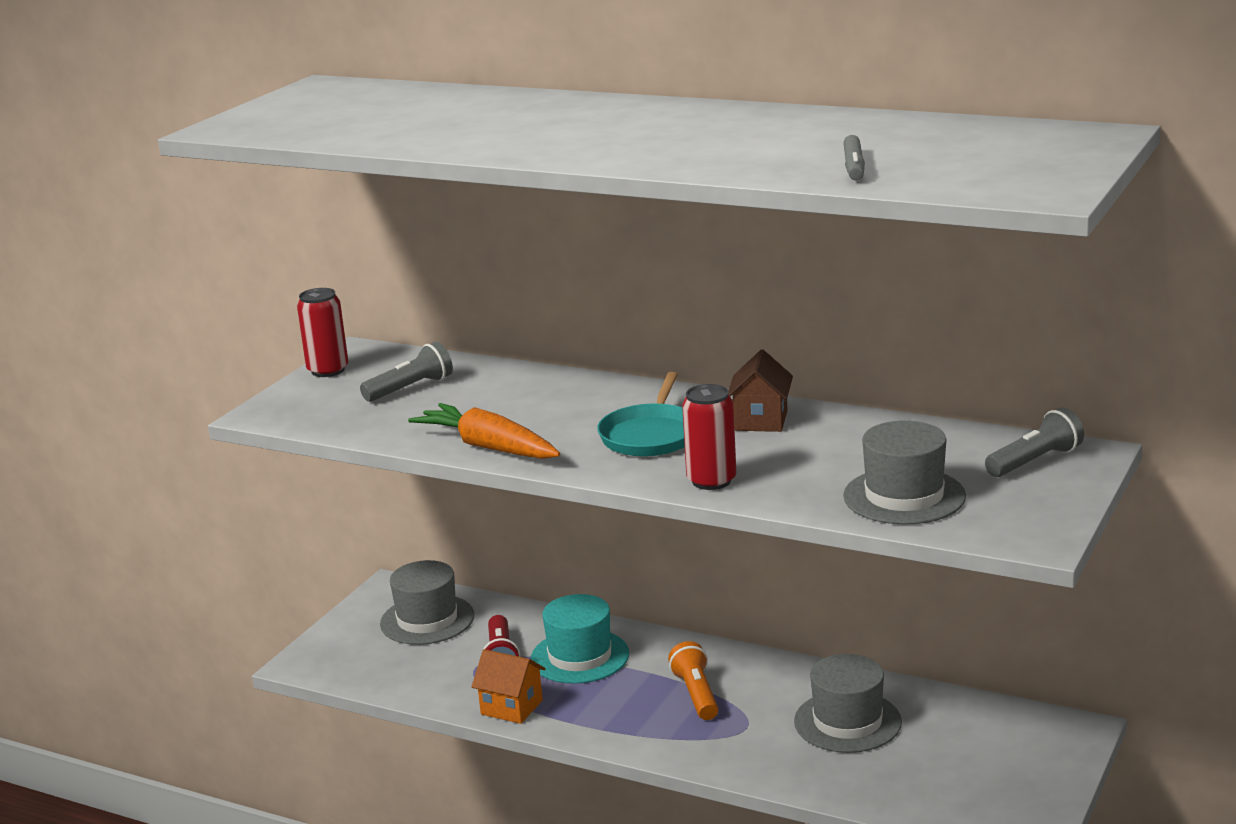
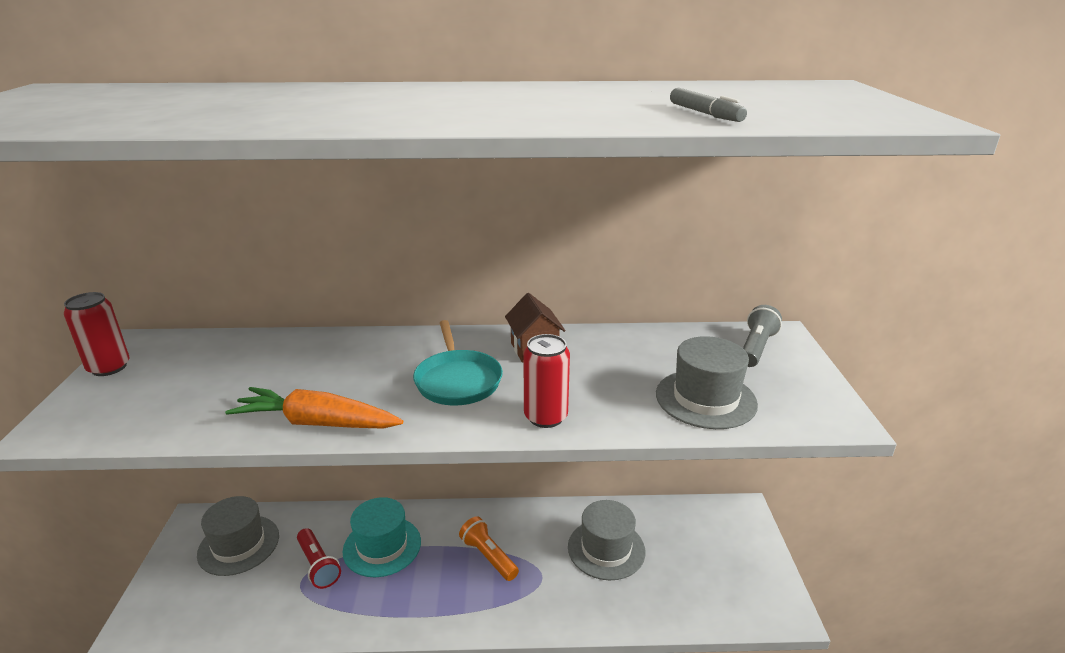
camera: 30 degrees left, 5 degrees up
(410, 388) = (204, 372): grey flashlight -> none
(511, 707) = (350, 617): orange house -> none

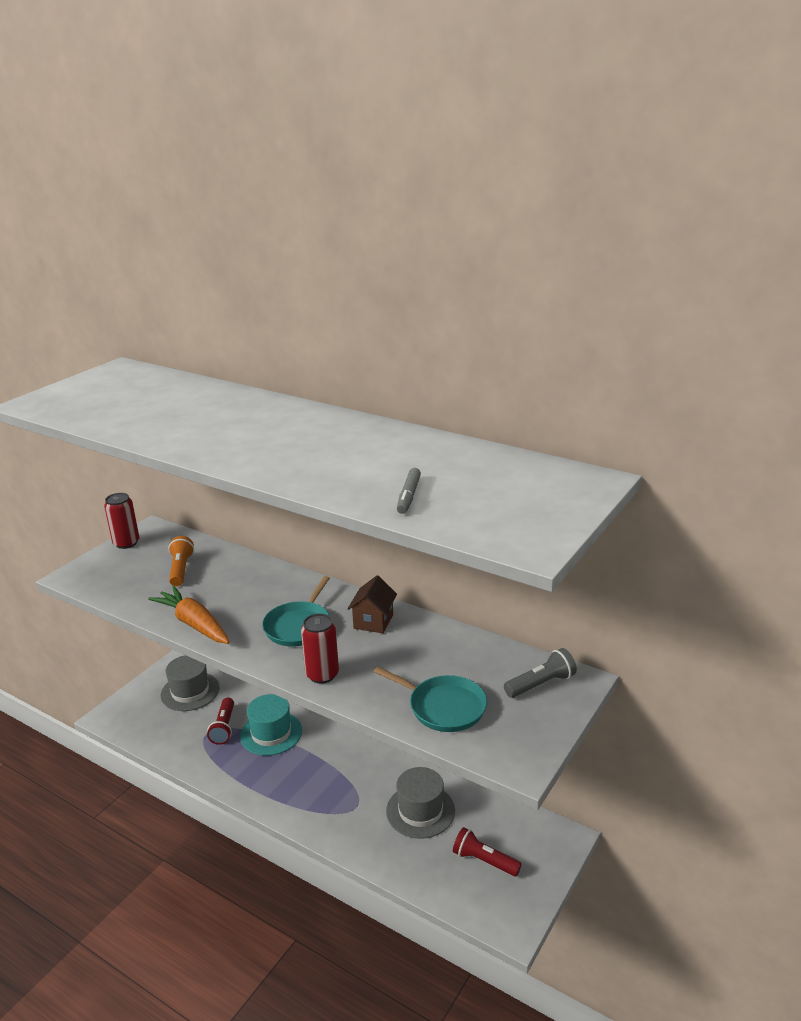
camera: 35 degrees right, 0 degrees up
(488, 556) = (332, 774): orange flashlight -> orange flashlight (180, 569)
(704, 565) = (484, 861): none -> red flashlight
(705, 399) = (443, 707): grey hat -> turquoise pan

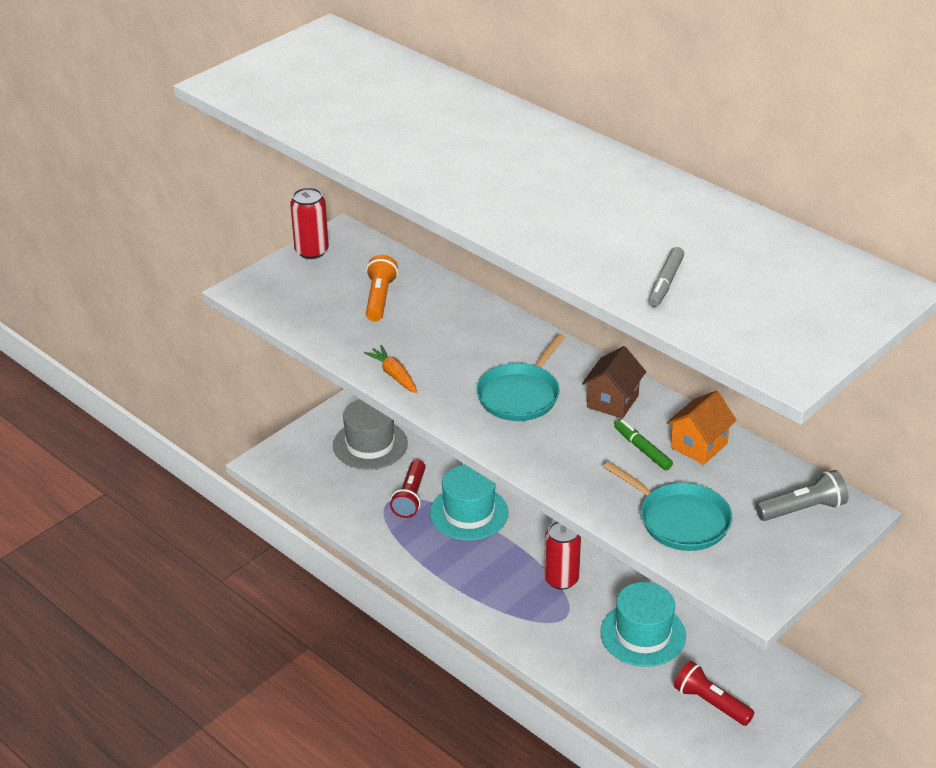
camera: 10 degrees right, 10 degrees up
(194, 624) = (394, 375): orange carrot -> orange carrot, size x0.56
(322, 674) = (542, 461): red can -> red can (561, 579)
(403, 655) = (642, 449): none -> green marker
(420, 811) = (643, 634): grey hat -> turquoise hat
(447, 646) = (698, 445): none -> orange house

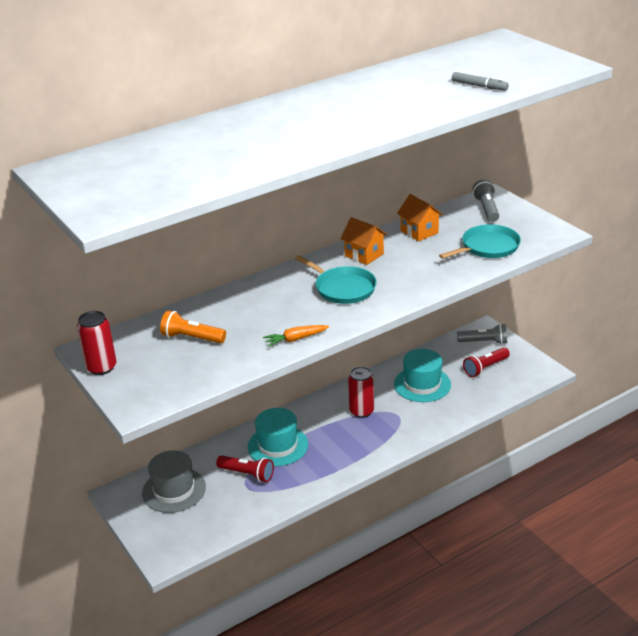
camera: 75 degrees left, 5 degrees down
(612, 401) = (364, 255): brown house -> orange house
(642, 449) = (417, 251): green marker -> none
(780, 695) = (484, 342): none -> grey flashlight

